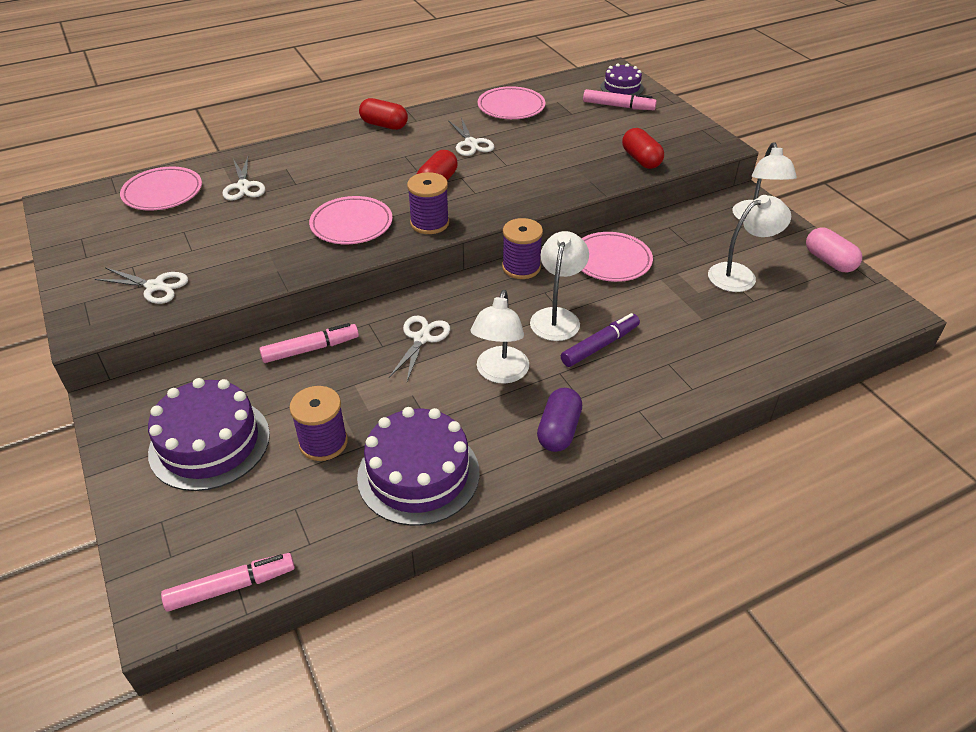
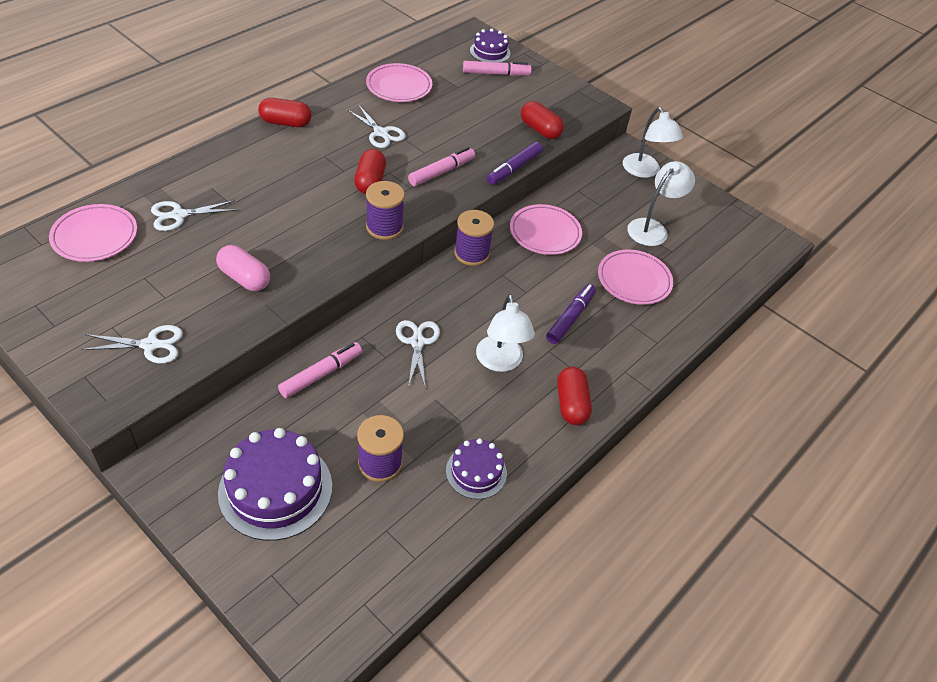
camera: 25 degrees left, 5 degrees up
(231, 587) = (368, 615): pink marker -> pink marker (441, 172)
(243, 186) = (179, 215): white scissors -> white scissors turned 105 degrees clockwise
(351, 224) = (311, 241): pink plate -> pink plate (634, 280)
(418, 474) = (476, 472): purple cake -> purple cake, size x0.57
(557, 317) = (524, 297): white lamp -> none
(558, 430) = (571, 404): purple capsule -> red capsule
(594, 190) = (514, 168): none -> purple marker
(829, 261) = (714, 203): pink capsule -> pink capsule (244, 278)

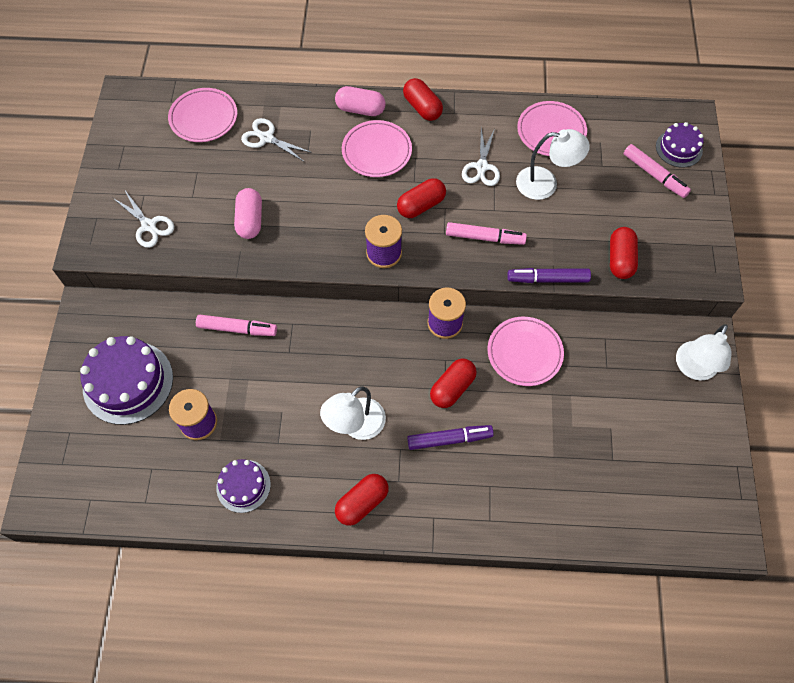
camera: 55 degrees right, 15 degrees up
(236, 151) = (360, 109): none -> pink capsule
(417, 342) = (321, 360): white scissors -> none
(530, 287) = (452, 388): none -> red capsule
(634, 280) = (543, 455): pink plate -> pink plate (376, 151)
(652, 228) = (624, 425): white lamp -> white lamp (545, 184)

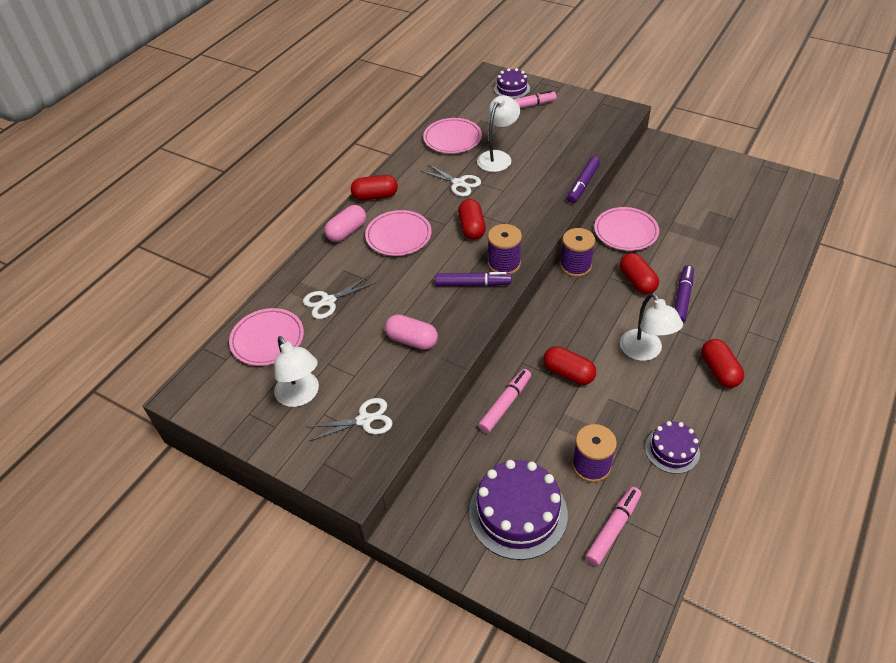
camera: 60 degrees left, 15 degrees down
(343, 238) = (473, 284): none -> purple marker
(485, 237) = (526, 203): pink marker -> pink marker (613, 529)
(620, 259) = (587, 145): red capsule -> red capsule (568, 373)
(693, 369) = (679, 157): white lamp -> white lamp (301, 396)

